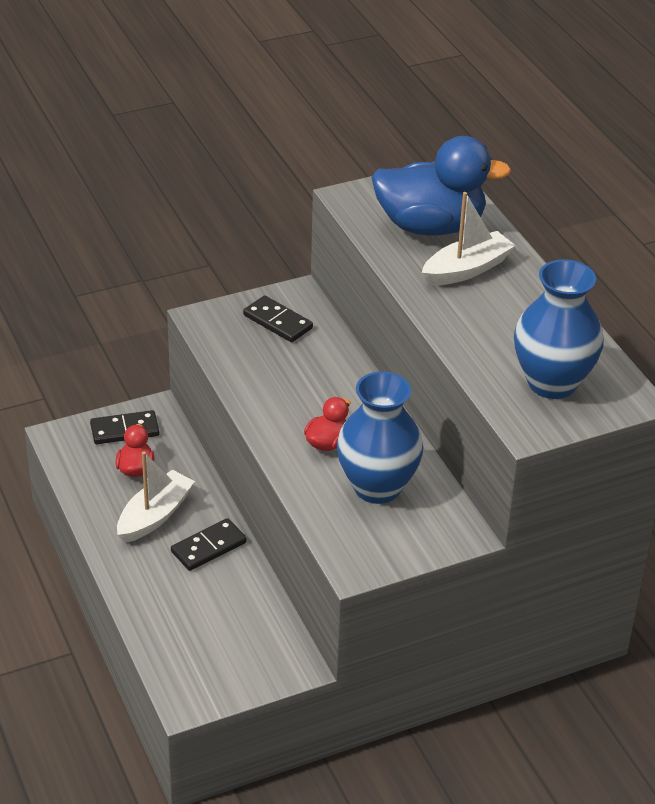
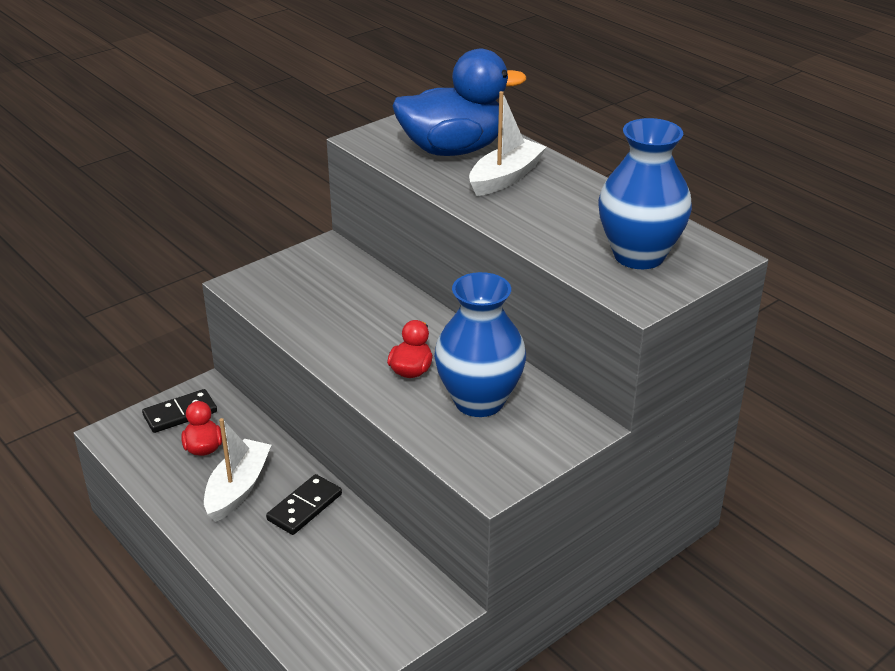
camera: 15 degrees left, 5 degrees down
(277, 322) = (317, 274): black domino -> none

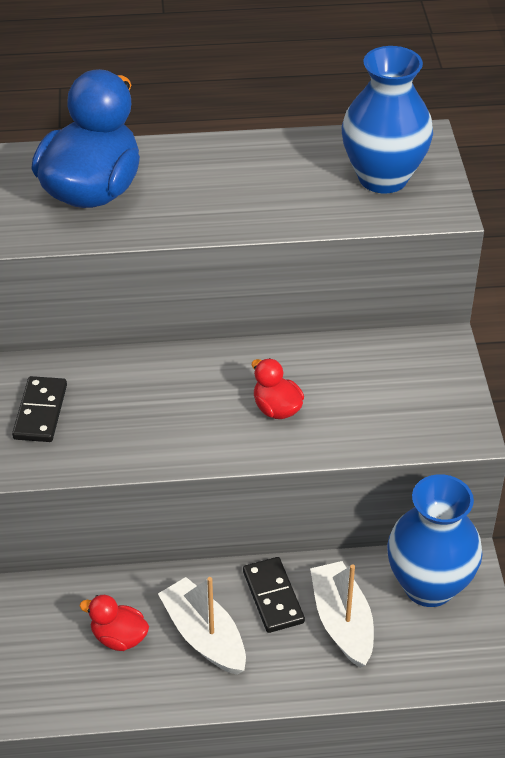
camera: 55 degrees left, 10 degrees up
(180, 413) = (46, 634): black domino -> black domino (40, 412)
(479, 401) = (358, 387): blue vase -> blue vase (429, 586)
(505, 177) = (180, 185): white boat -> white boat (342, 622)

